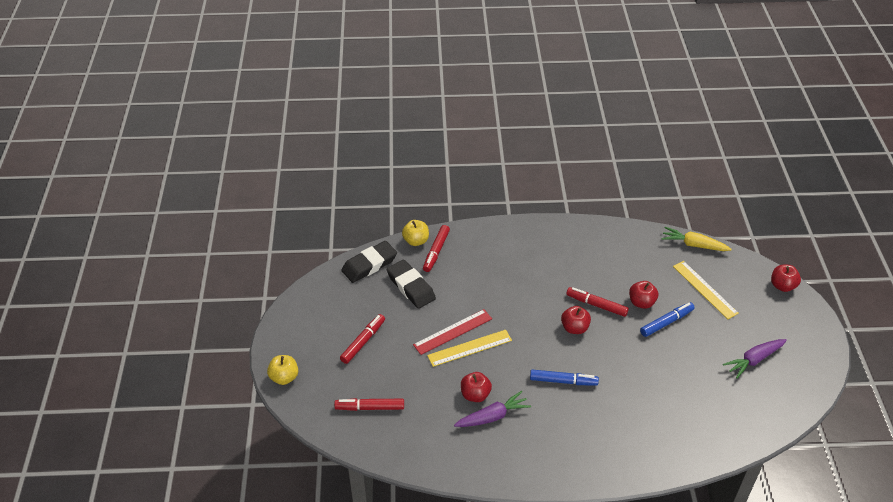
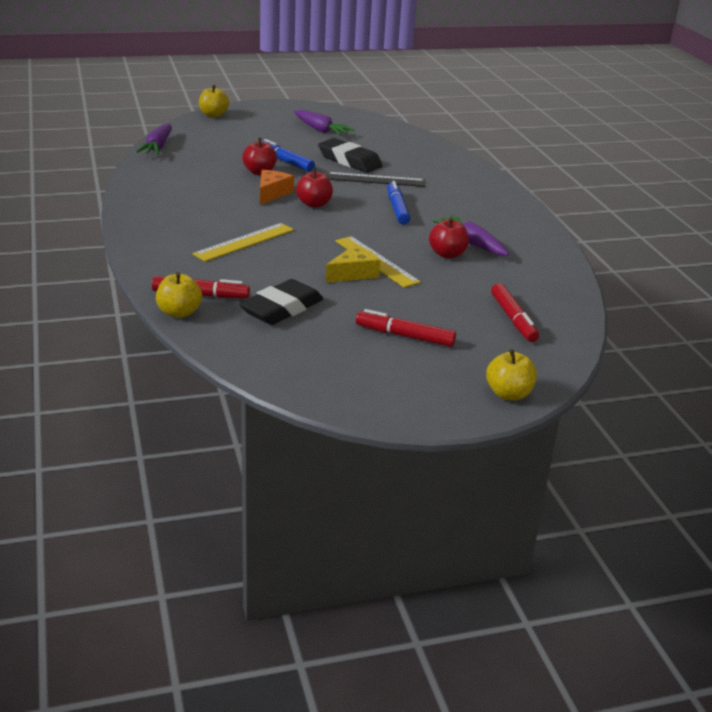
camera: 105 degrees left, 15 degrees down
(369, 265) = (243, 347): black eraser -> black eraser (349, 161)
(453, 331) = (354, 273): red ruler -> yellow cheese
(596, 305) = (272, 193): red marker -> orange cheese
(627, 379) = (375, 179): none -> black ruler
(693, 245) = (157, 147): yellow carrot -> purple carrot
(705, 289) = (229, 144): yellow ruler -> yellow ruler (244, 242)
(782, 286) = (213, 115): red apple -> yellow apple

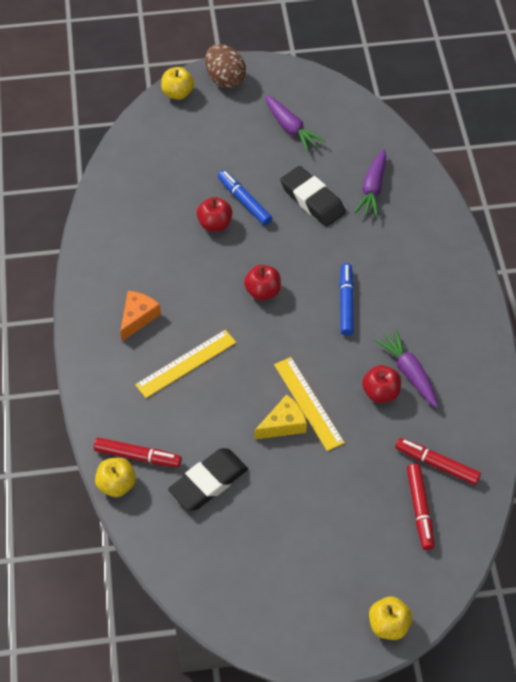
camera: 10 degrees right, 25 degrees up
(157, 147) = (114, 168): purple carrot -> purple carrot (372, 189)
(255, 109) = (225, 79): none -> brown egg
(272, 193) = (223, 269): orange cheese -> orange cheese (138, 317)
(375, 179) = (333, 241): black ruler -> none
(405, 336) = (313, 532): red marker -> red marker (437, 464)

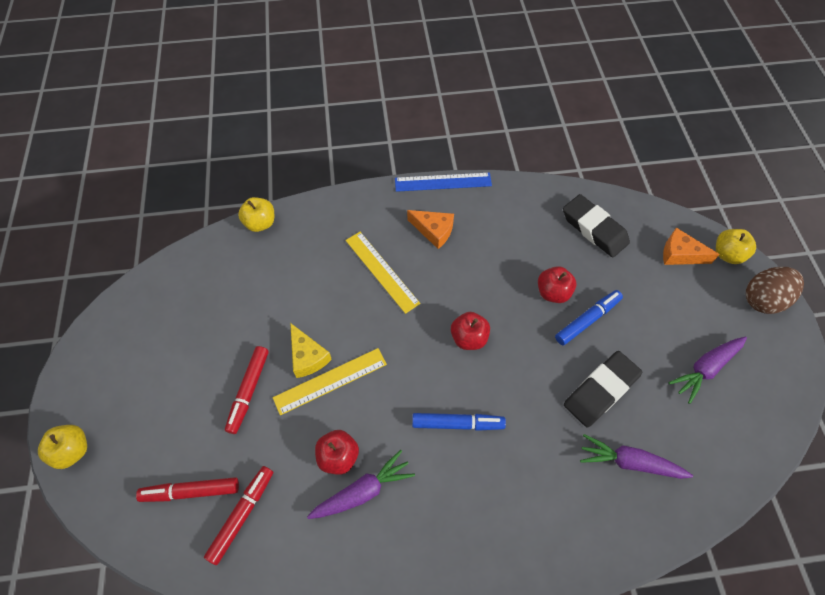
camera: 90 degrees right, 5 degrees up
(72, 308) = (443, 182): none -> blue ruler
(137, 456) = (286, 237): red marker -> red marker (249, 391)
(176, 126) = (680, 254): none -> orange cheese
(208, 482) = (252, 292): black eraser -> black eraser (594, 229)

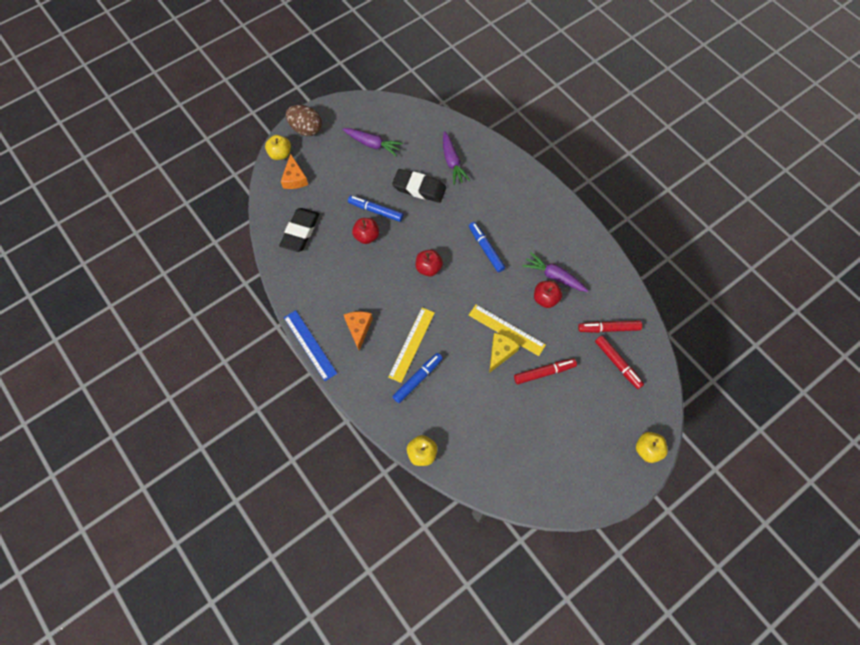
camera: 120 degrees left, 5 degrees up
(338, 257) = (418, 379): none -> blue marker

